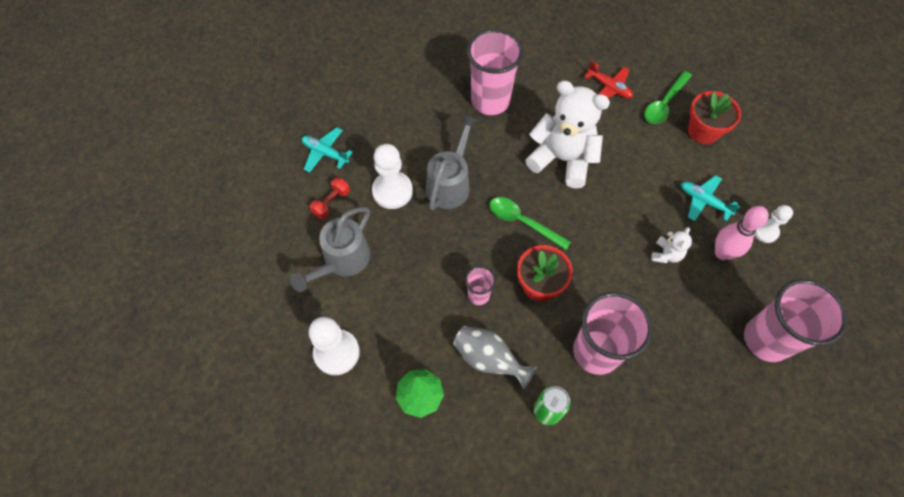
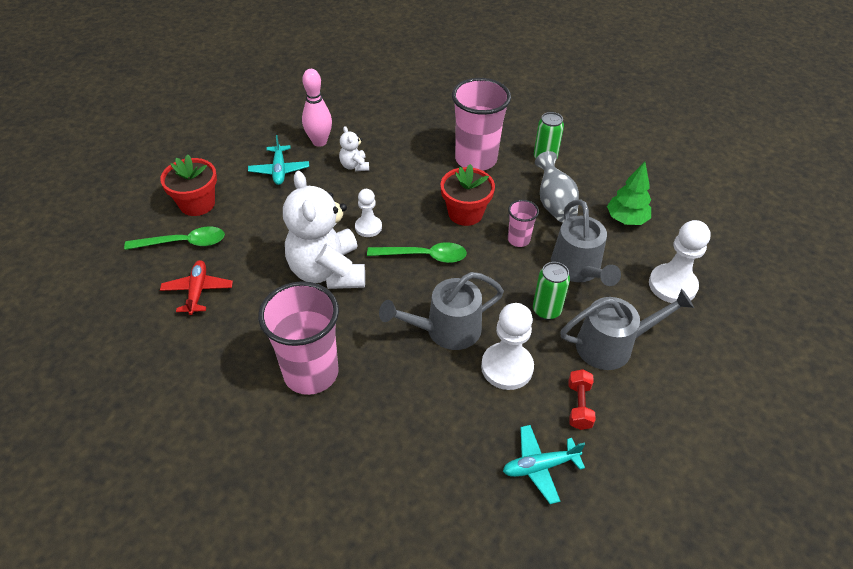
camera: 135 degrees left, 15 degrees down
(325, 153) = (540, 466): turquoise plane -> turquoise plane turned 90 degrees clockwise
(331, 203) = (579, 406): red dumbbell -> red dumbbell turned 75 degrees counterclockwise
(405, 251) = (546, 310): none -> green can
(413, 305) = (578, 269): none -> grey watering can
(523, 222) = (424, 256): green spoon -> green spoon turned 75 degrees counterclockwise
(666, 254) = (354, 166): white teddy bear -> white teddy bear turned 90 degrees counterclockwise
(765, 231) = (274, 131): white pawn -> white pawn (368, 227)
(766, 339) = (367, 98): pink cup -> none

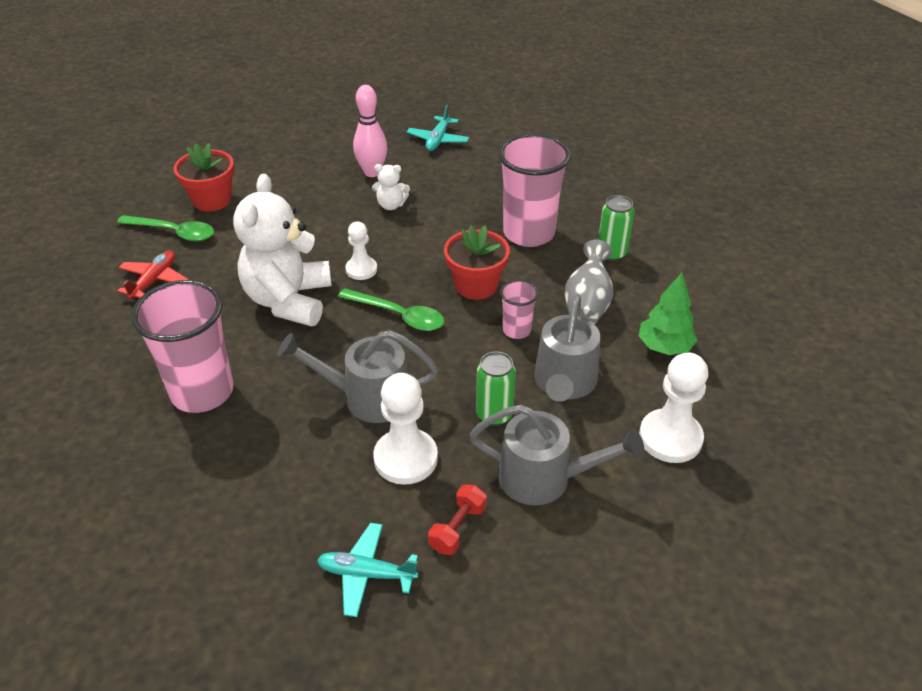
camera: 25 degrees right, 5 degrees down
(279, 170) = (312, 189): turquoise plane -> turquoise plane (438, 140)
(354, 166) = (391, 205): white teddy bear -> white teddy bear turned 90 degrees counterclockwise

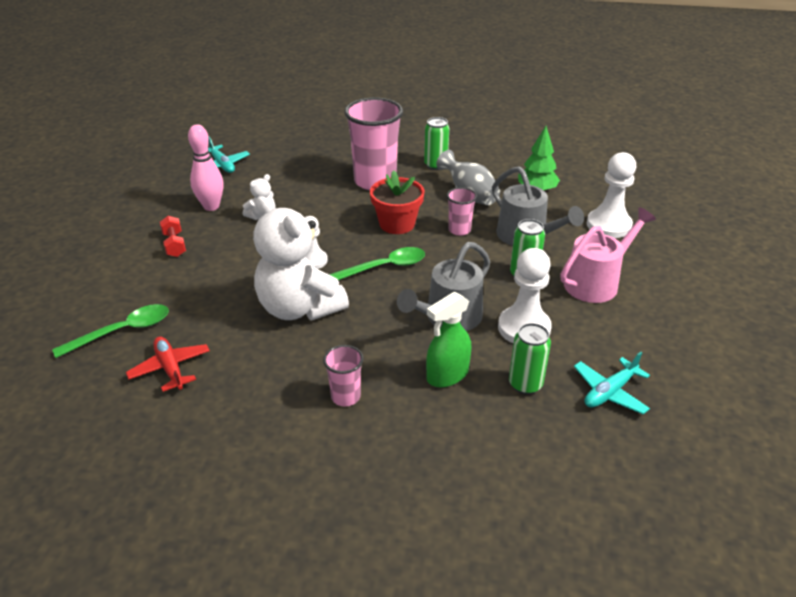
camera: 50 degrees left, 5 degrees down
(202, 392) = (345, 396): pink cup -> pink cup, size x0.49
(212, 200) = (113, 293): red flower pot -> none
(285, 440) = (447, 375): none -> green spray bottle
(320, 501) = (525, 384): none -> green can
(457, 528) = (605, 335): red dumbbell -> red dumbbell (174, 245)
(545, 478) = (596, 282): grey watering can -> pink watering can

